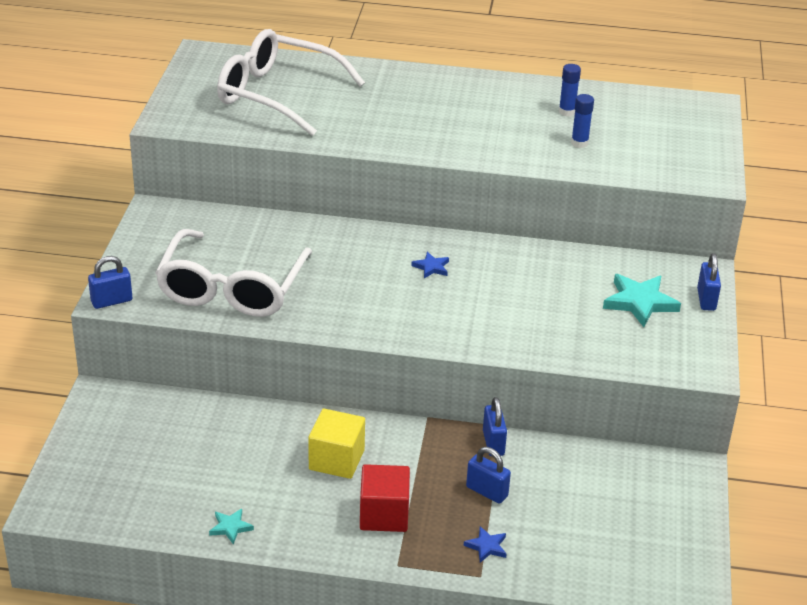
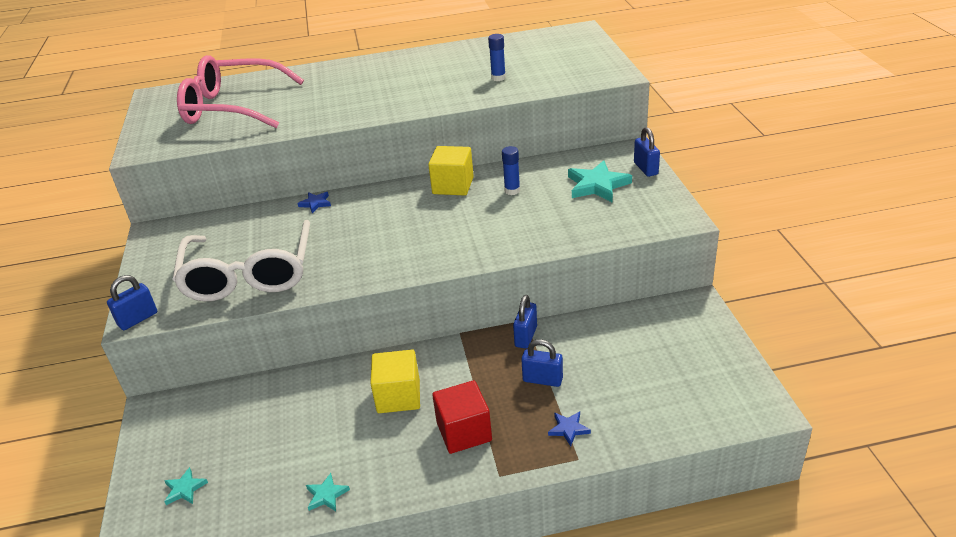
camera: 15 degrees left, 0 degrees up
(105, 478) = (184, 489): none -> turquoise star
(277, 94) = (232, 107): white glasses -> pink glasses
(431, 267) = (416, 207): blue star -> blue star (315, 203)
(483, 253) = (453, 185): none -> yellow cube
(493, 443) = (526, 336): blue padlock -> blue padlock turned 45 degrees clockwise
(567, 112) = (475, 61): blue glue stick -> blue glue stick (512, 191)

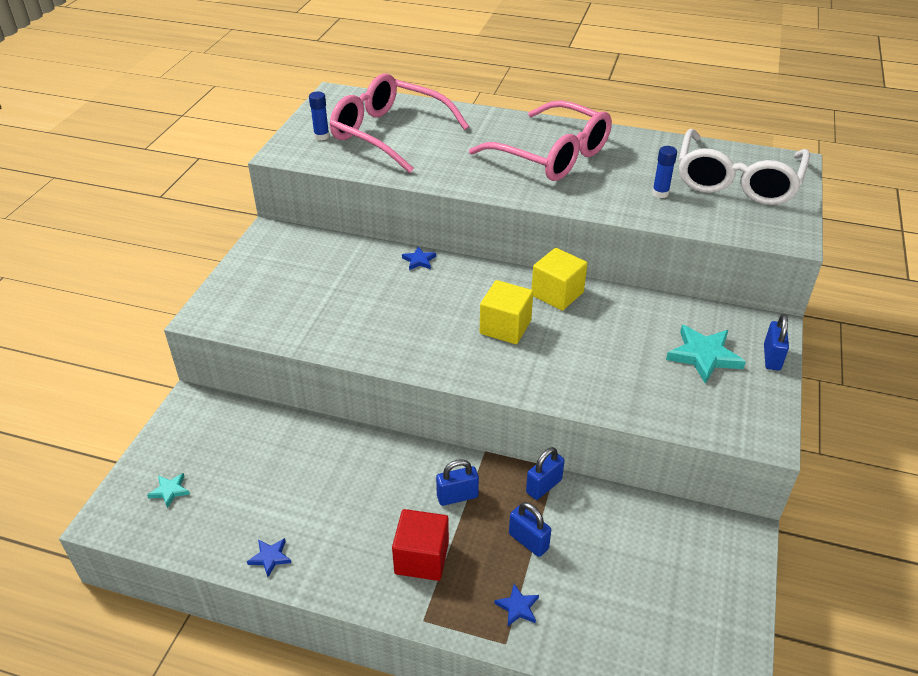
camera: 25 degrees right, 5 degrees up
(138, 319) = (204, 318): blue padlock -> blue padlock (457, 496)
(249, 275) = (316, 313): white glasses -> white glasses (737, 181)
(326, 495) = (270, 557): turquoise star -> blue star
(391, 80) = (552, 155): none -> pink glasses
(398, 396) = (389, 491): yellow cube -> yellow cube (505, 327)
(512, 191) = (611, 325): blue glue stick -> blue glue stick (321, 136)

